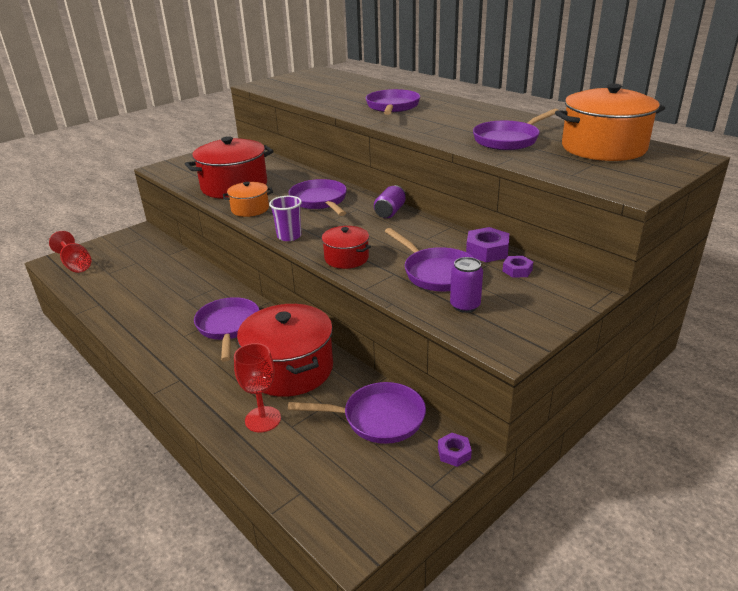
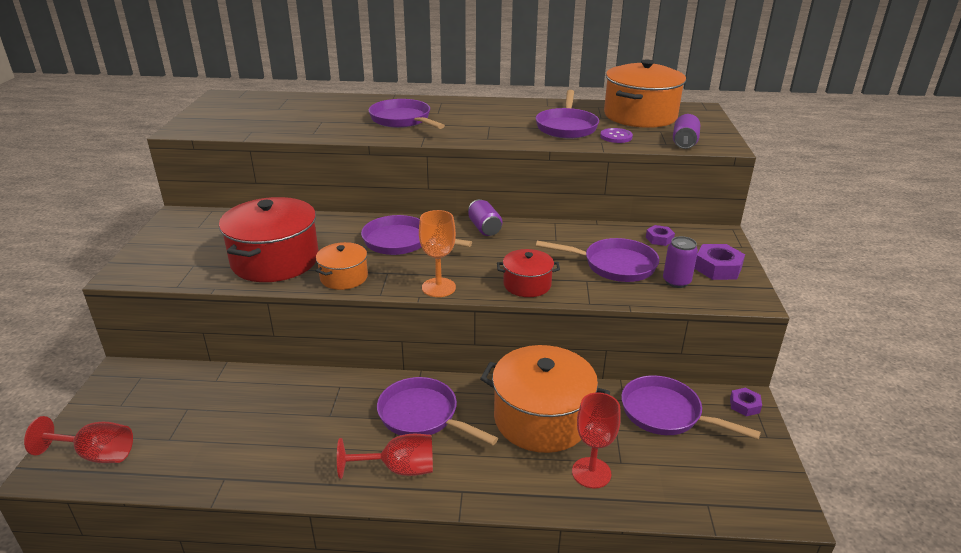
camera: 45 degrees left, 0 degrees up
(171, 347) = (399, 469): none -> red goblet
(289, 236) = (438, 287): purple cup -> orange goblet
(290, 369) = (541, 418): red pot -> orange pot
(378, 418) = (666, 414): purple pan -> purple pan turned 105 degrees counterclockwise
(487, 251) = (614, 232): purple nut -> purple nut (717, 268)
(536, 157) = (616, 137): none -> purple button
(593, 179) = (684, 143): none -> purple can

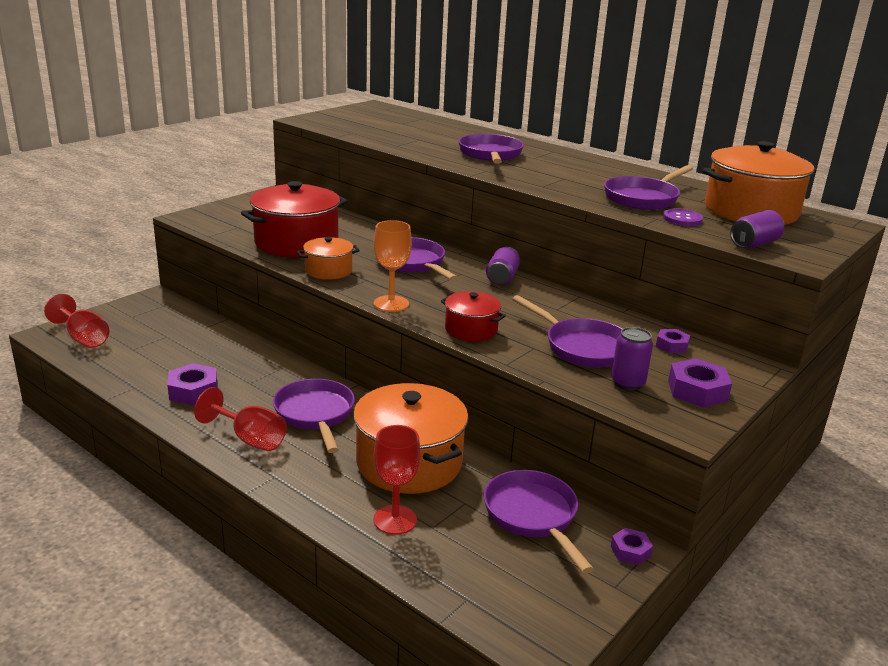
camera: 35 degrees right, 5 degrees down
(289, 451) = (193, 391): none -> purple nut

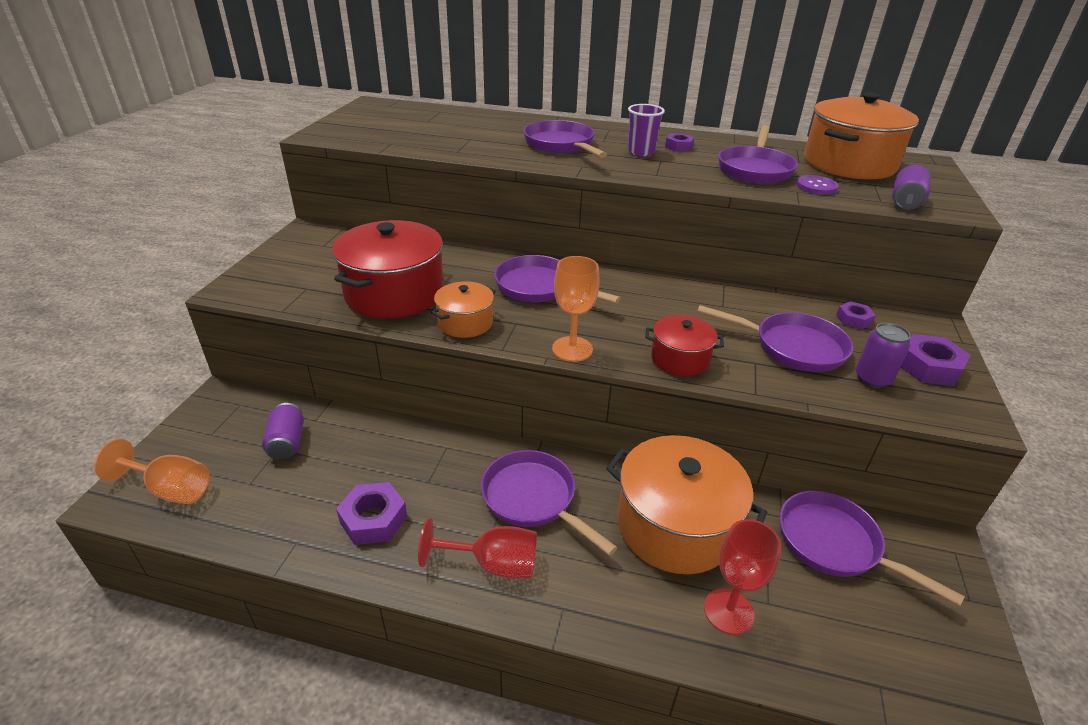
camera: 25 degrees left, 10 degrees up
(83, 338) = (170, 489): red goblet -> orange goblet
(502, 278) = (639, 282): purple can -> purple can (287, 443)
(555, 170) = (641, 152): none -> purple cup
(630, 551) = (940, 549): purple nut -> purple nut (678, 147)

